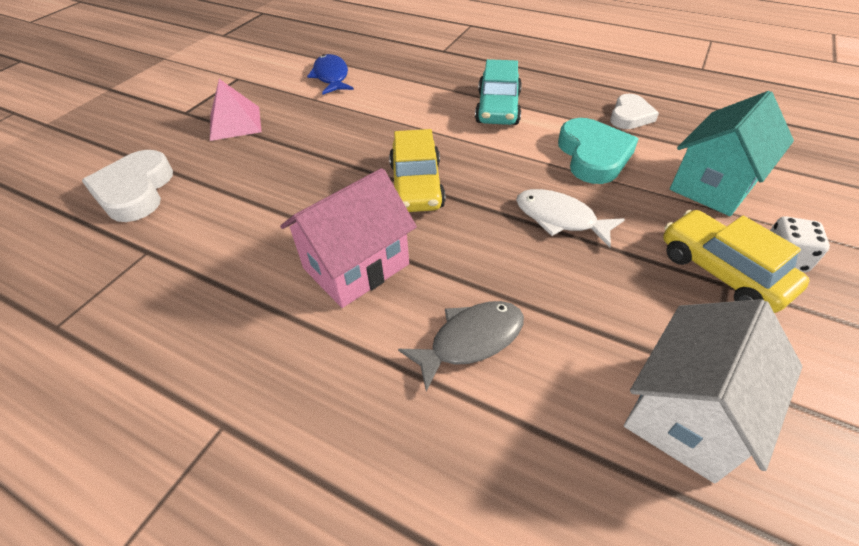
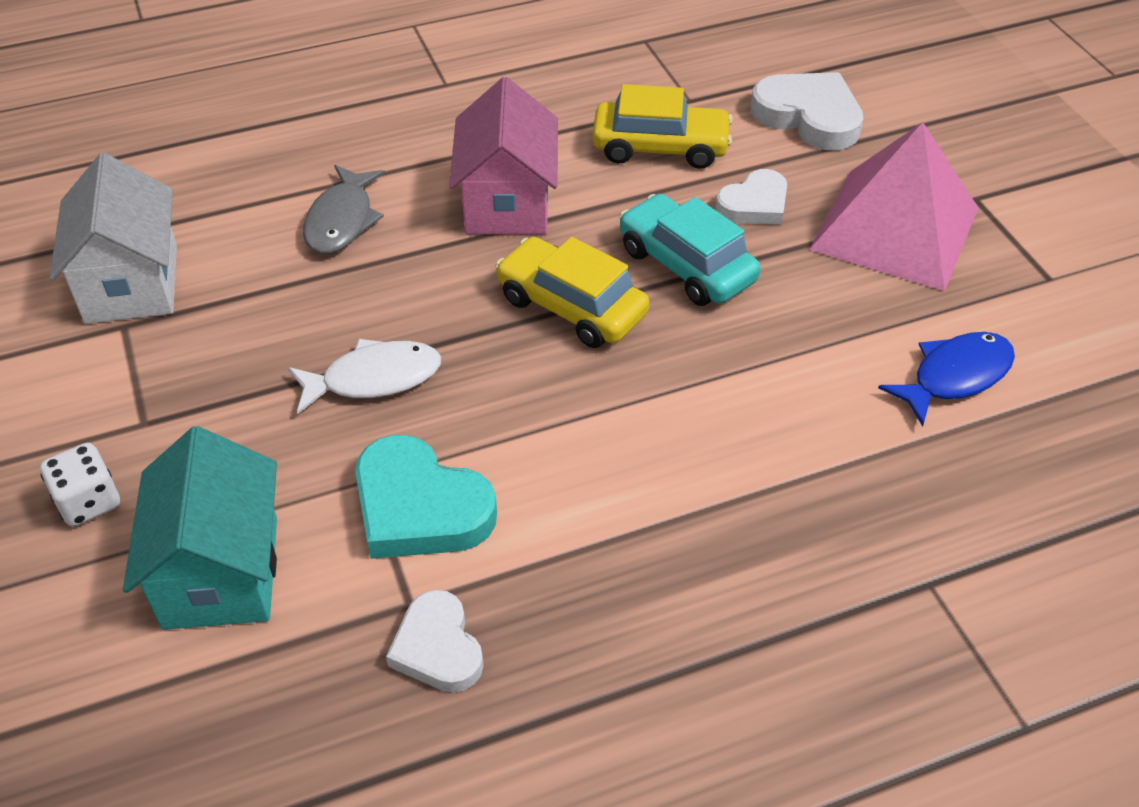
camera: 130 degrees right, 0 degrees up
(235, 123) = (894, 228): pink pyramid -> pink pyramid, size x1.70
(255, 170) = (754, 204): none -> white heart
(331, 77) = (955, 376): blue fish -> blue fish turned 60 degrees counterclockwise
(498, 108) = (646, 503): turquoise car -> turquoise car (686, 265)
(721, 271) = (154, 434): yellow car -> yellow car (660, 147)

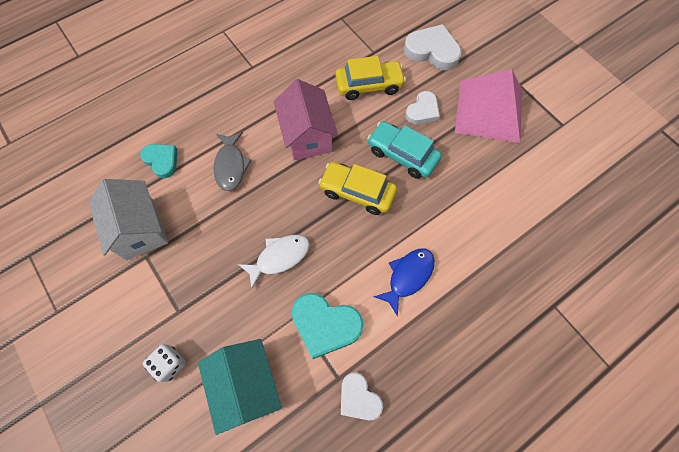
camera: 15 degrees left, 20 degrees up
(218, 190) = (162, 161): none -> turquoise heart
(955, 376) = (536, 191): blue fish -> blue fish (408, 276)

